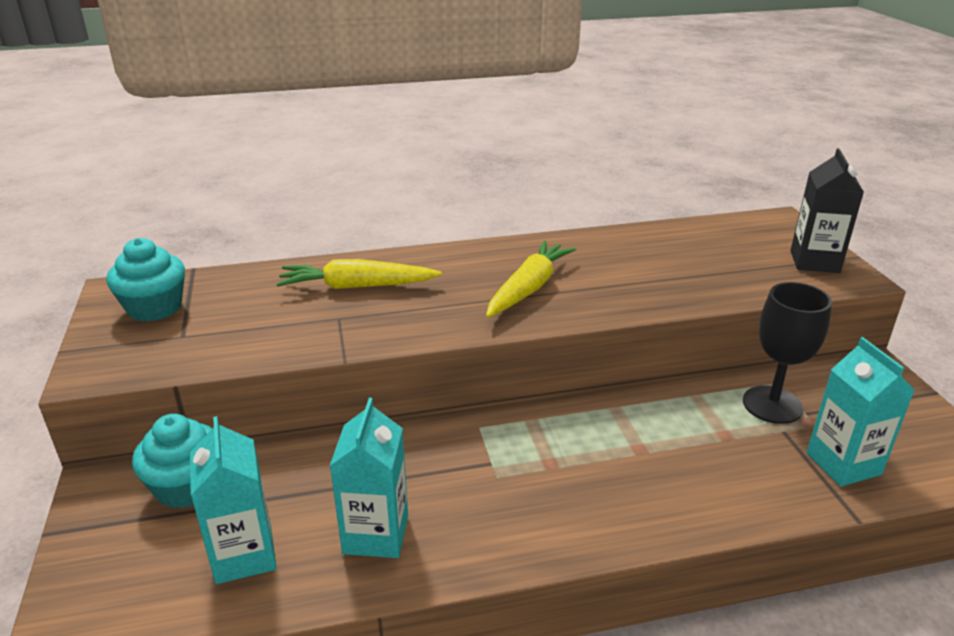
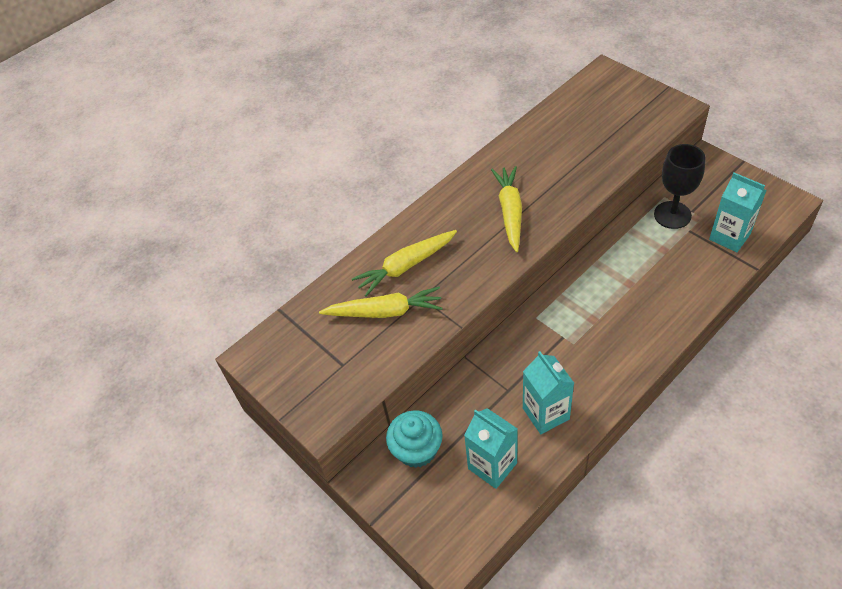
camera: 25 degrees left, 20 degrees up
(155, 307) = (297, 354): turquoise cupcake -> none
(285, 312) = (385, 311): none -> yellow carrot
(814, 261) = (649, 103): black carton -> none

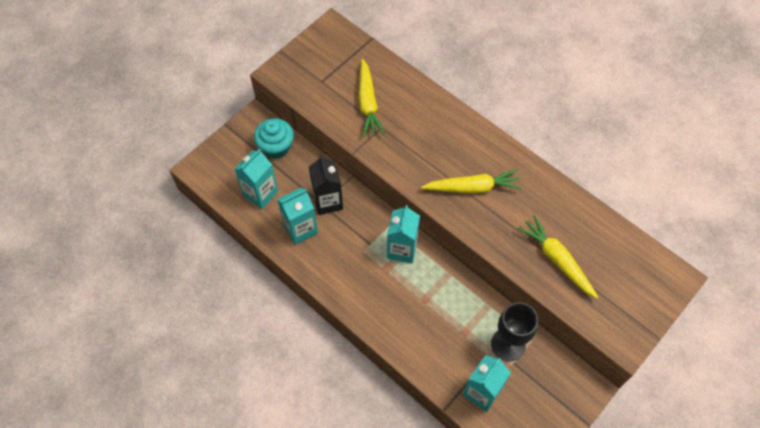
camera: 80 degrees right, 10 degrees up
(406, 266) = (412, 114): yellow carrot -> yellow carrot (557, 260)
(504, 383) = (328, 201): none -> black carton
(568, 305) = (402, 249): none -> turquoise carton

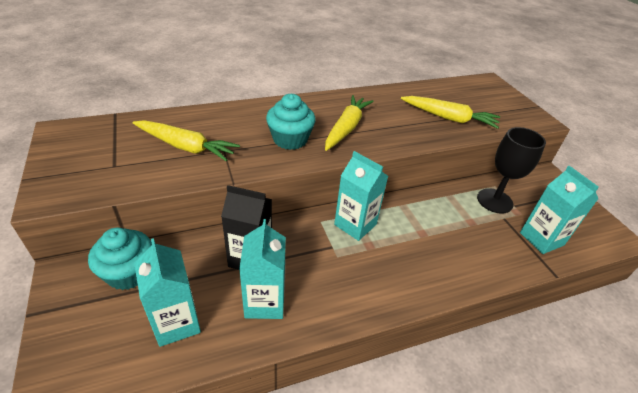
camera: 65 degrees left, 20 degrees down
(425, 158) = (290, 139): none -> turquoise cupcake
(557, 260) = (449, 118): yellow carrot -> yellow carrot turned 150 degrees counterclockwise

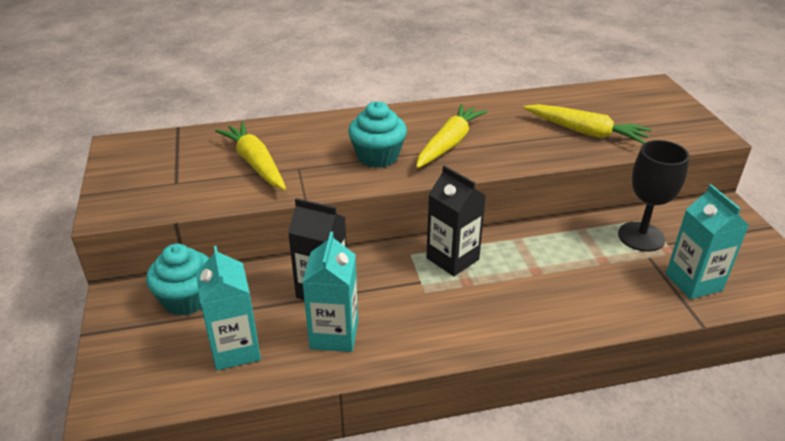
camera: 10 degrees right, 5 degrees down
(186, 147) = (255, 163): yellow carrot -> yellow carrot turned 150 degrees counterclockwise
(355, 224) = (452, 259): turquoise carton -> black carton

